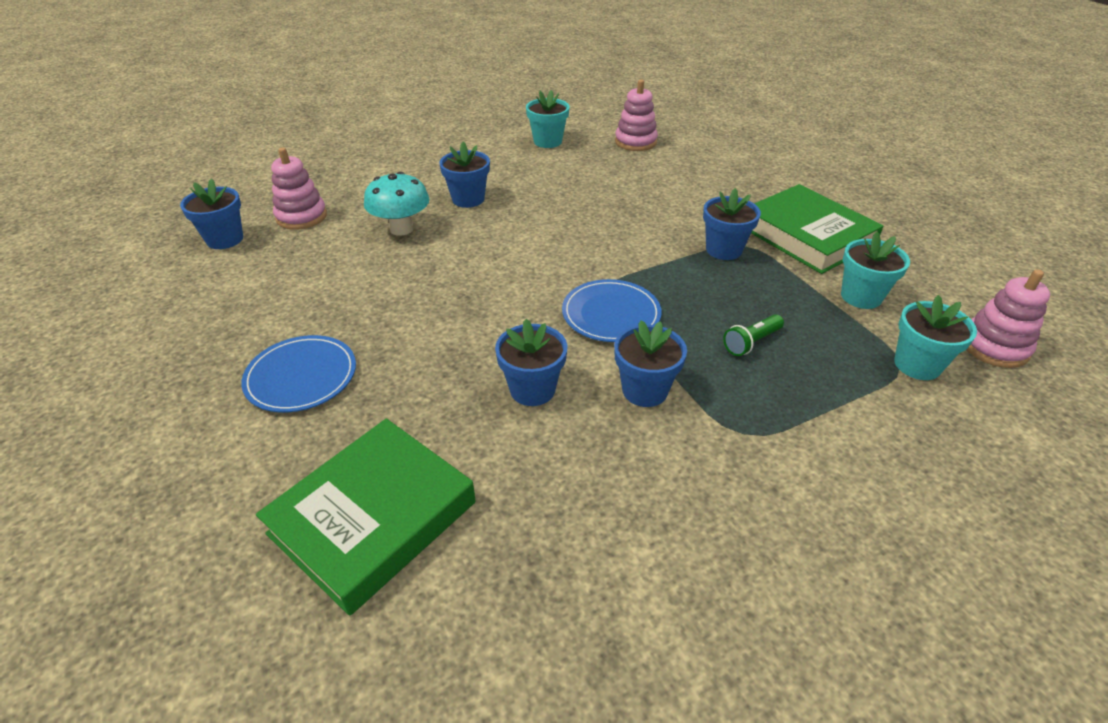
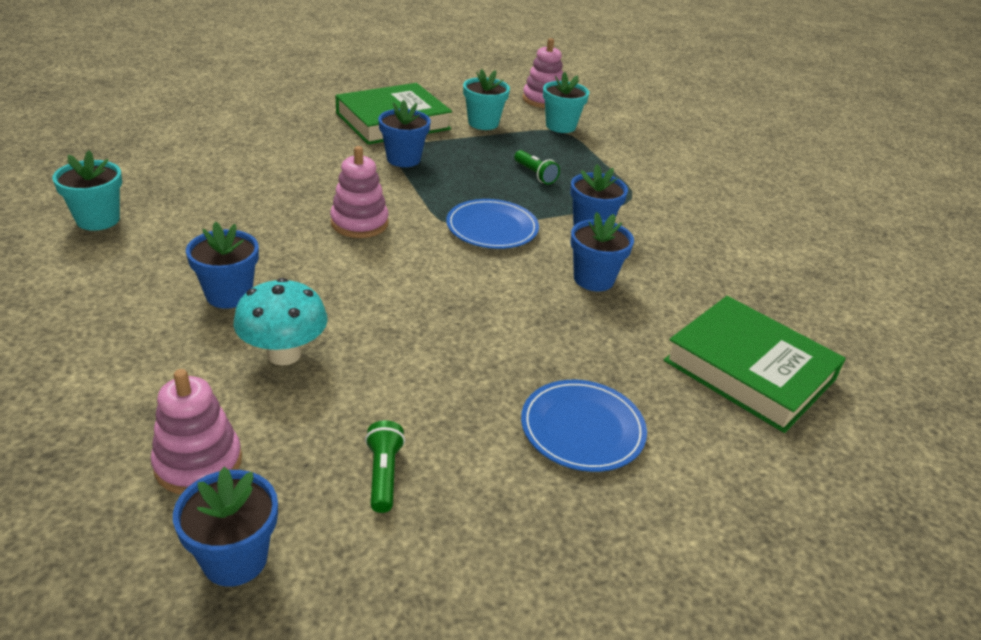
camera: 90 degrees left, 5 degrees down
(275, 281) = (383, 474): none -> green flashlight
(635, 142) = (149, 163): pink stacking toy -> pink stacking toy (359, 223)

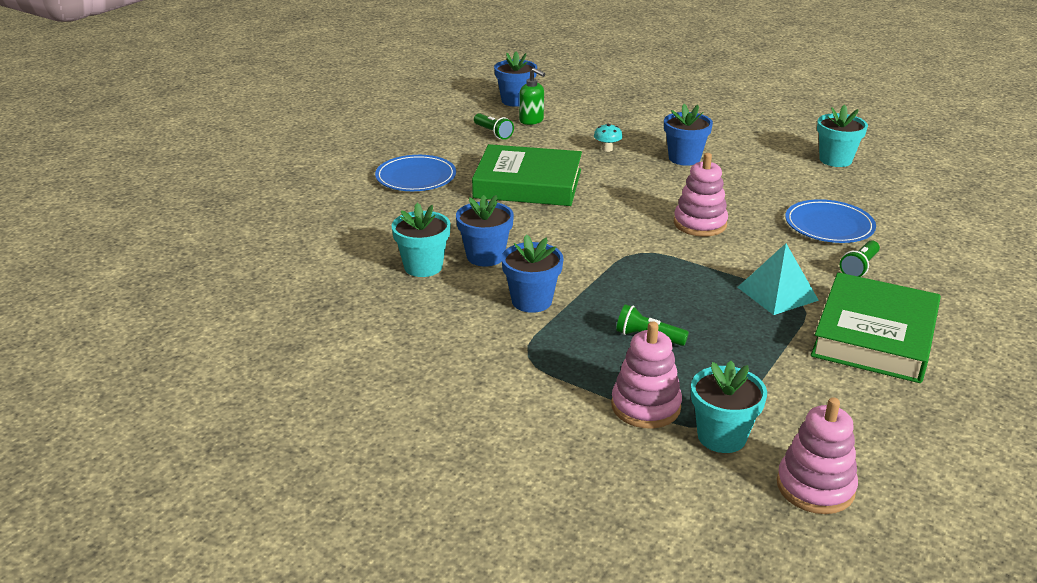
camera: 150 degrees right, 5 degrees down
(198, 463) = (573, 112): pink stacking toy -> pink stacking toy (645, 406)
(284, 354) = (607, 149): turquoise mushroom -> turquoise mushroom, size x0.50
(289, 476) = (531, 120): none -> green soap dispenser
(313, 148) = (859, 267): none -> green flashlight
(403, 159) = (777, 293): blue flower pot -> turquoise pyramid
(483, 123) = (800, 387): turquoise flower pot -> turquoise flower pot (423, 267)
(492, 228) = (608, 263): blue plate -> blue plate (829, 225)
(749, 370) = (328, 241): green book -> green book (528, 184)

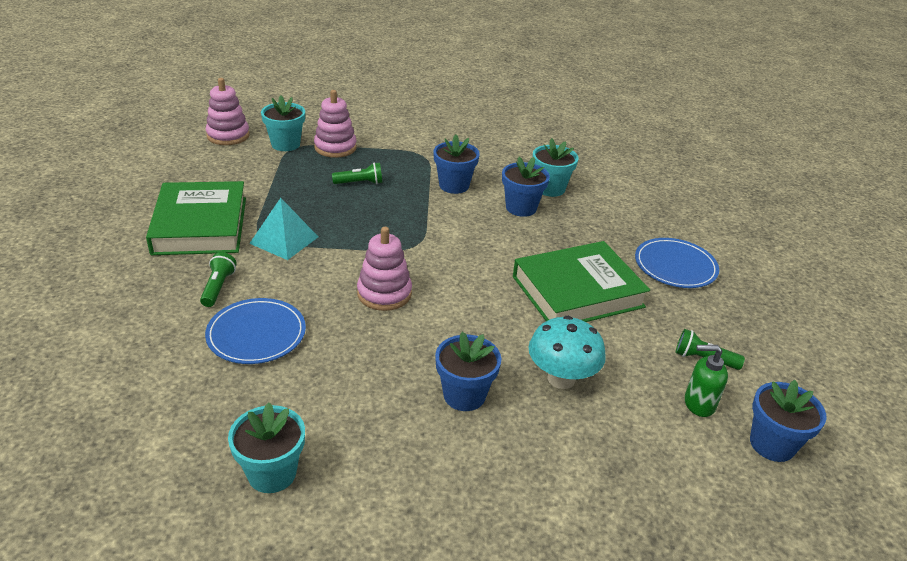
camera: 145 degrees right, 5 degrees up
(607, 149) = (561, 378): turquoise mushroom -> turquoise mushroom, size x1.98

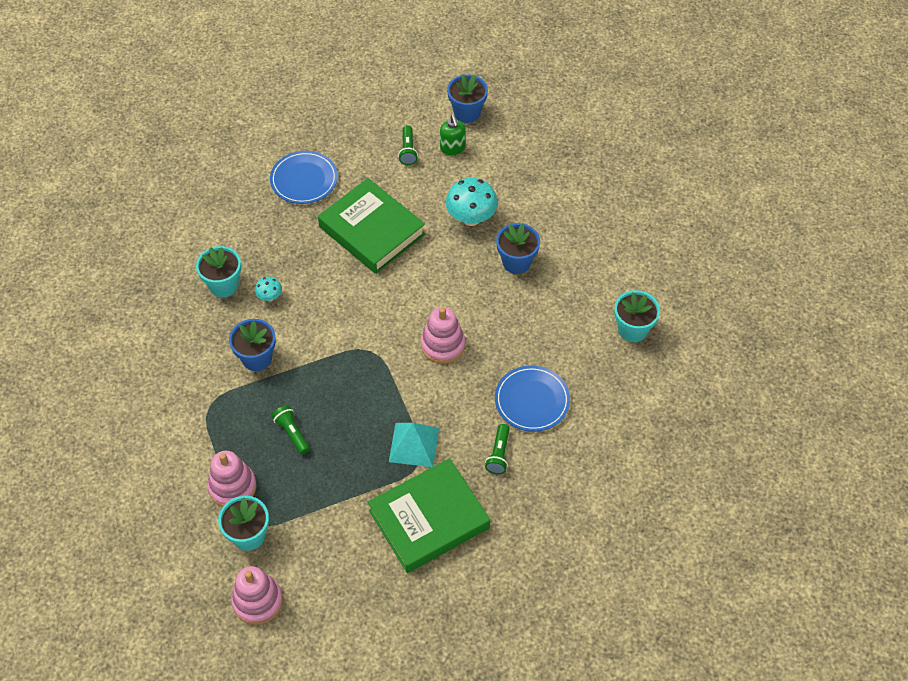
camera: 110 degrees left, 20 degrees up
(218, 287) = (499, 454): green flashlight -> green flashlight turned 60 degrees counterclockwise
(521, 208) = (270, 297): blue flower pot -> turquoise mushroom

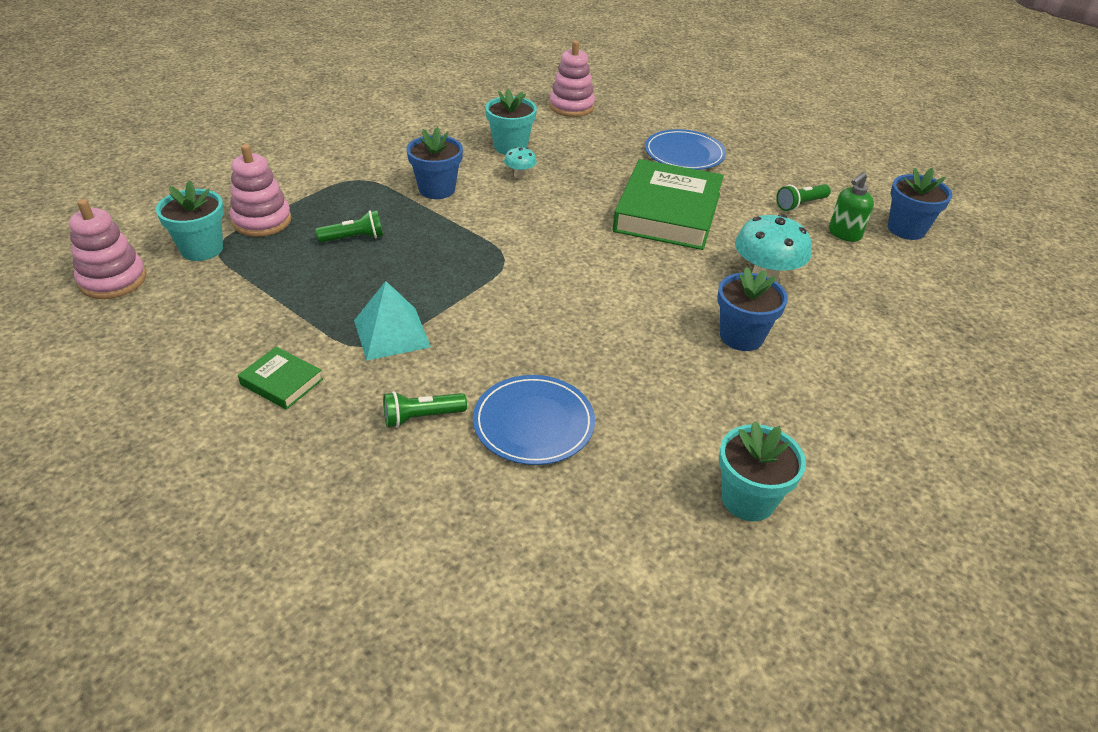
camera: 60 degrees right, 15 degrees down
(292, 433) = (354, 238): green flashlight -> green flashlight turned 45 degrees clockwise
(429, 519) = (282, 382): green book -> green book, size x0.44
(443, 345) = (558, 312): pink stacking toy -> pink stacking toy (571, 107)

